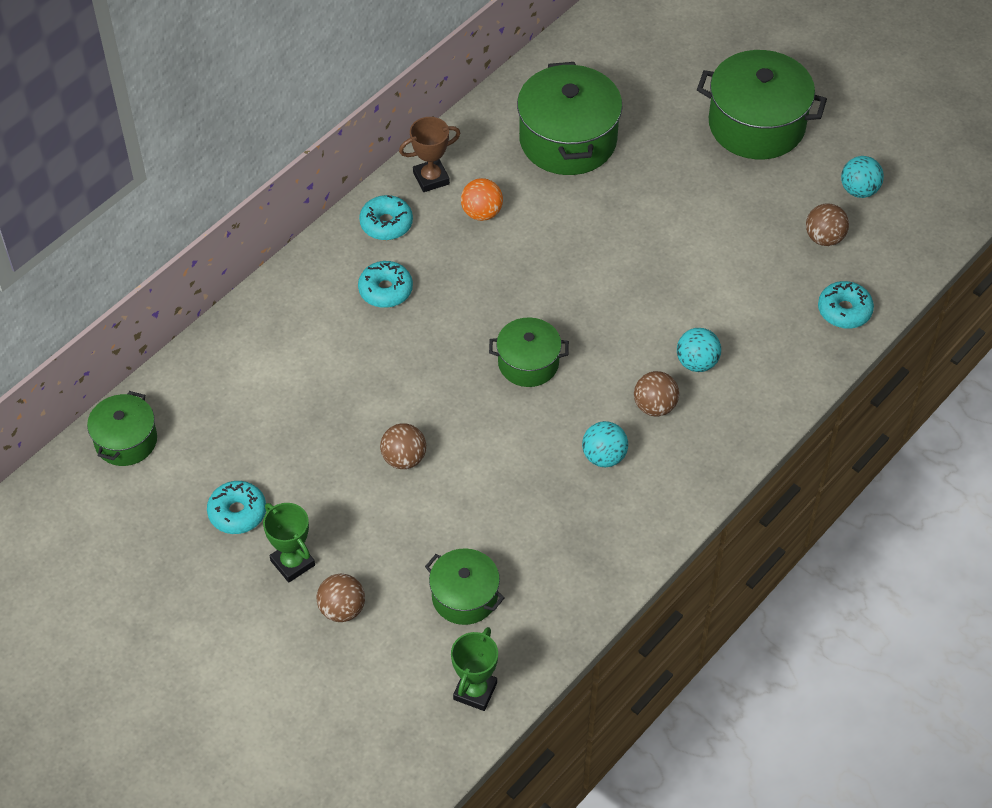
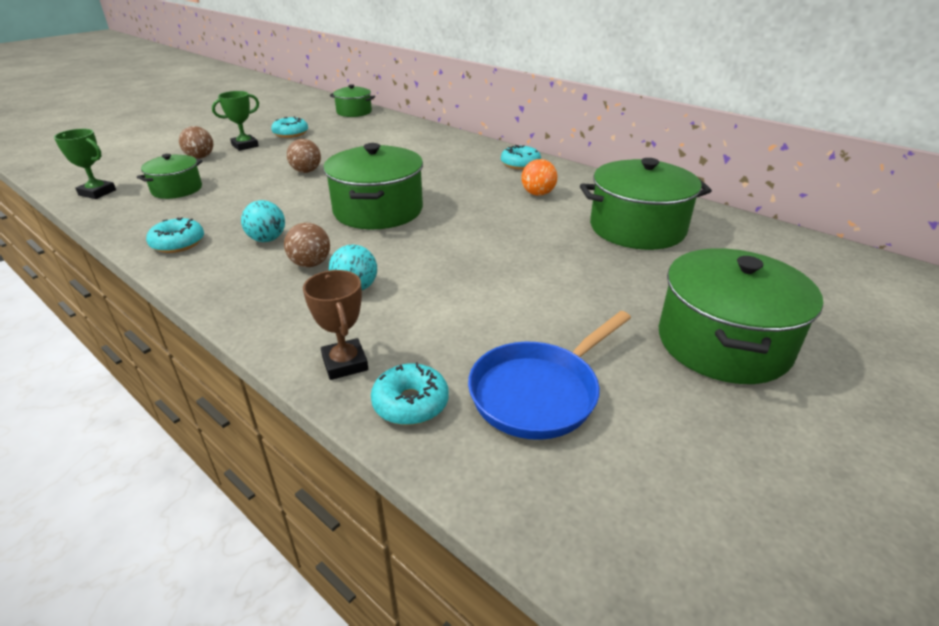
camera: 90 degrees right, 20 degrees down
(385, 290) = (457, 165): turquoise donut -> turquoise donut (178, 243)
(431, 178) = (569, 177): brown trophy -> brown trophy (345, 363)
(528, 363) = (378, 210): green pot -> green pot, size x1.74
(824, 238) = (539, 392): brown ball -> blue pan
(859, 190) = (640, 436): turquoise ball -> none

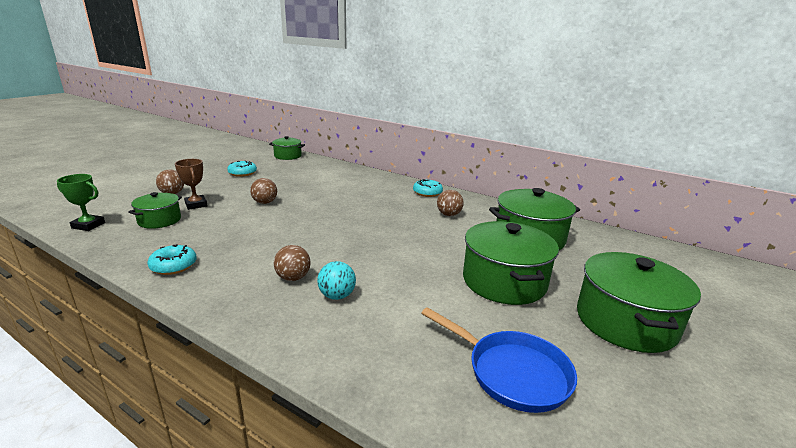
camera: 10 degrees left, 10 degrees down
(245, 146) = (207, 183): green trophy -> none
(267, 239) = (250, 259): turquoise ball -> none
(345, 363) = (350, 361): brown trophy -> brown trophy (196, 205)
(378, 210) = (333, 231): green pot -> green pot (504, 281)
(410, 403) = (416, 391): turquoise donut -> none
(538, 194) = (449, 214): orange ball -> brown ball
(539, 392) = (512, 373): blue pan -> blue pan turned 90 degrees counterclockwise

